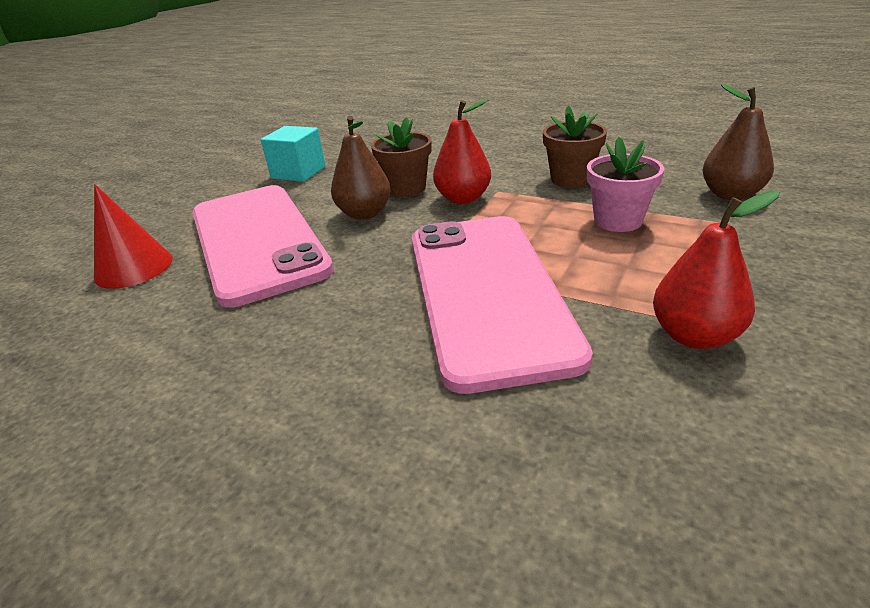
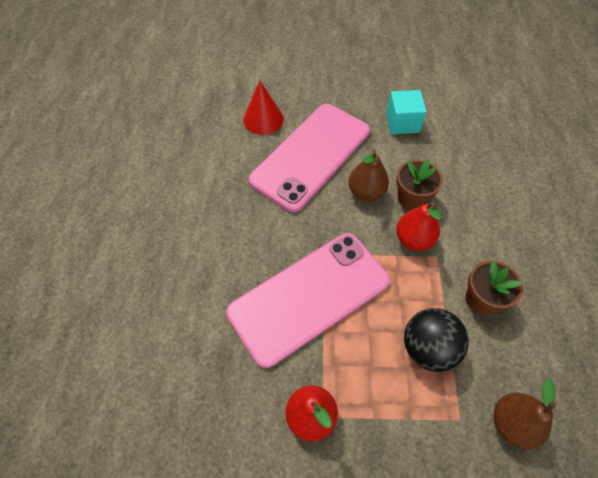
camera: 60 degrees right, 25 degrees up
(618, 221) = (428, 348): pink flower pot -> black ball

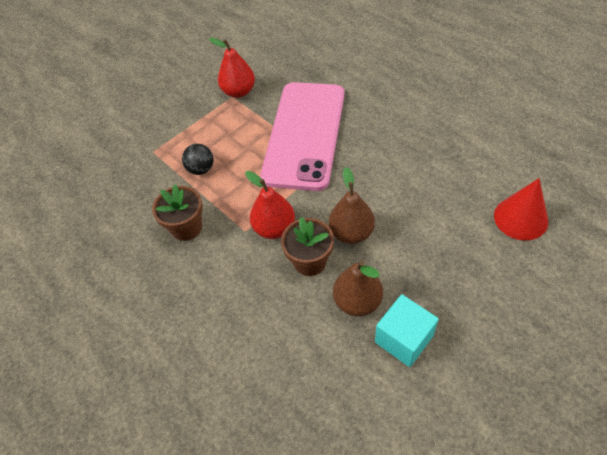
camera: 140 degrees right, 5 degrees down
(311, 156) = (434, 223): pink phone -> none
(428, 348) = (201, 169): black ball -> black ball, size x0.61
(512, 423) = (119, 173): brown pear -> brown pear (357, 301)

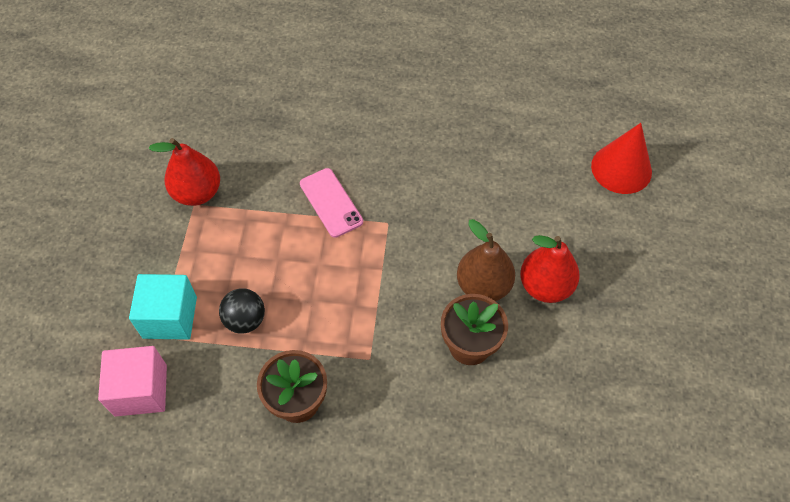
camera: 45 degrees left, 5 degrees up
(121, 172) = (141, 390): none -> pink cube
(274, 228) = (399, 334): red pear -> red pear (545, 286)
(304, 134) = (331, 203): pink phone -> pink phone, size x0.40
(357, 301) = (552, 354): brown pear -> none
(404, 339) = (624, 361): turquoise cube -> turquoise cube (170, 317)

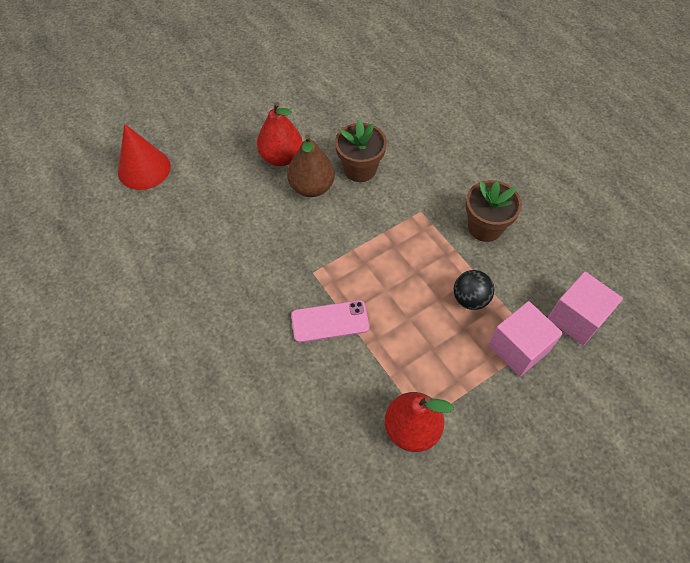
camera: 130 degrees left, 0 degrees up
(170, 317) = (518, 348): turquoise cube -> pink cube
(331, 203) = (330, 321): pink phone -> pink phone turned 60 degrees clockwise

